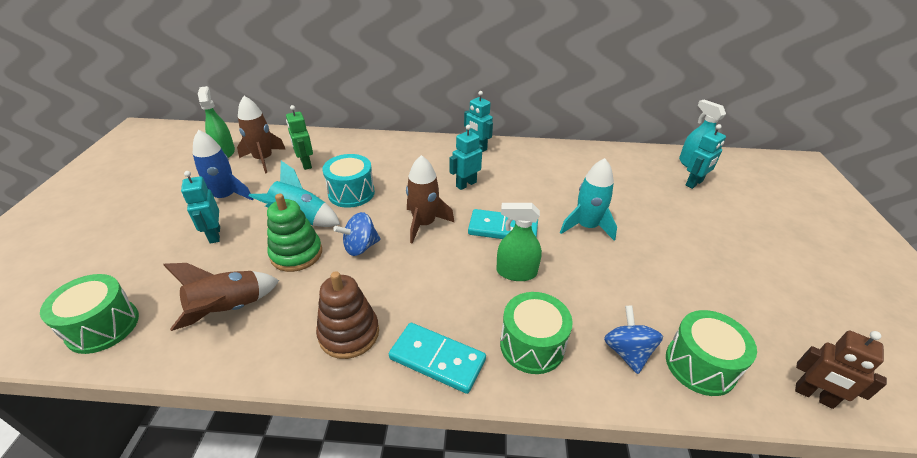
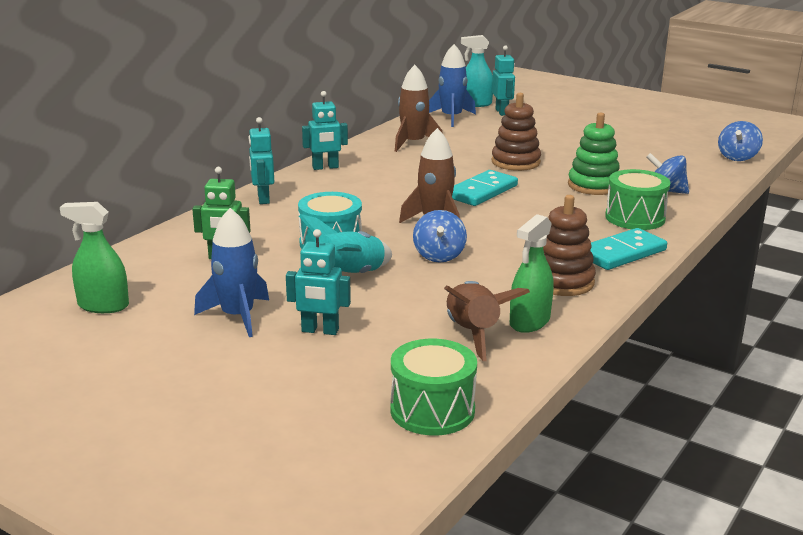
camera: 60 degrees left, 15 degrees down
(264, 159) = (171, 281): brown rocket -> brown rocket (413, 143)
(296, 254) = (414, 288): green stacking toy -> green stacking toy (593, 185)
(466, 184) = (389, 188): turquoise robot -> turquoise robot (263, 199)
(516, 272) = (547, 202): green spray bottle -> green spray bottle (529, 322)
(587, 226) = (515, 162): turquoise rocket -> brown stacking toy
(643, 164) = (451, 118): none -> blue rocket
(700, 365) = (693, 175): green drum -> none
(814, 396) = (737, 157): brown robot -> blue spinning top

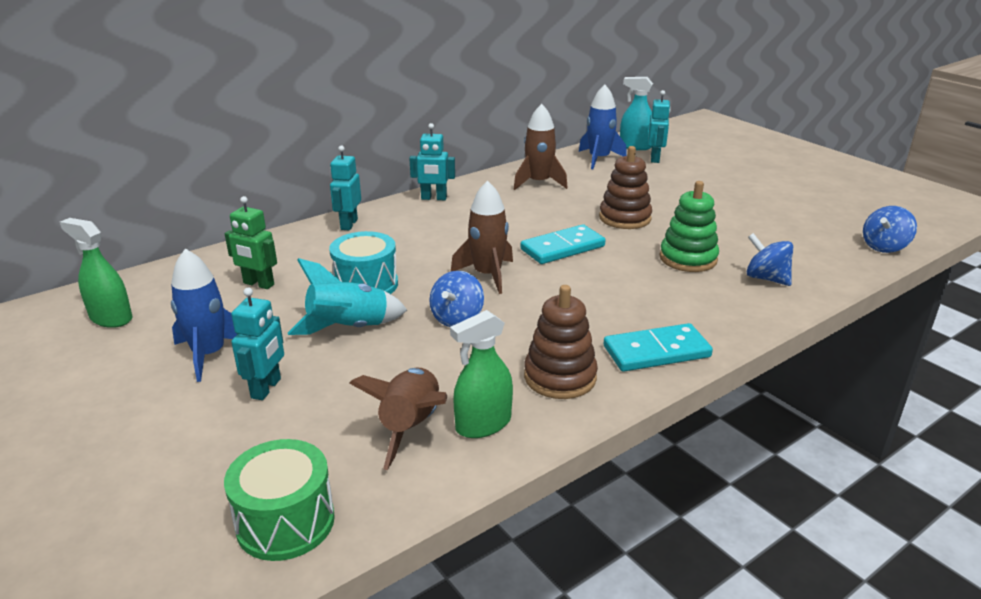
camera: 20 degrees right, 5 degrees up
(320, 331) = (266, 388): turquoise robot -> turquoise robot turned 105 degrees counterclockwise
(635, 218) = (705, 307): green drum -> none

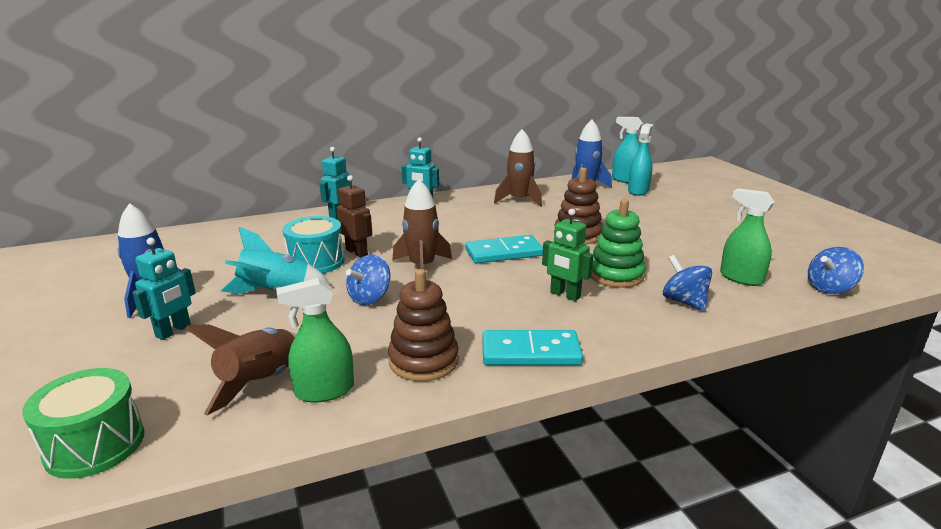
camera: 15 degrees right, 5 degrees down
(111, 318) = (109, 262): green spray bottle -> green spray bottle (741, 278)
(258, 284) = (234, 251): green robot -> green robot (565, 295)
(403, 267) = (357, 252): none -> brown robot
(655, 158) = (638, 191): turquoise robot -> turquoise spray bottle

